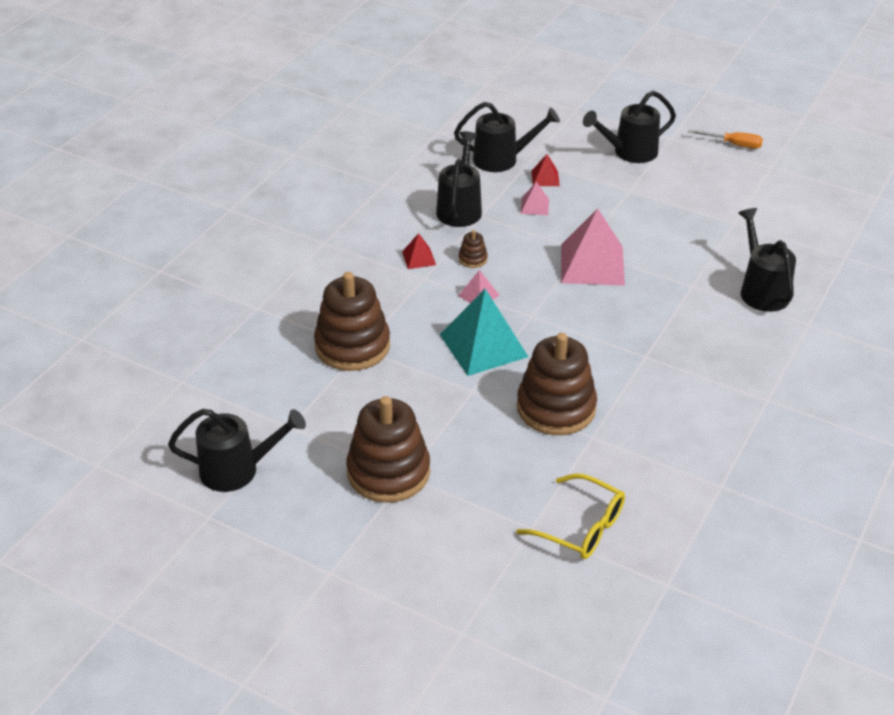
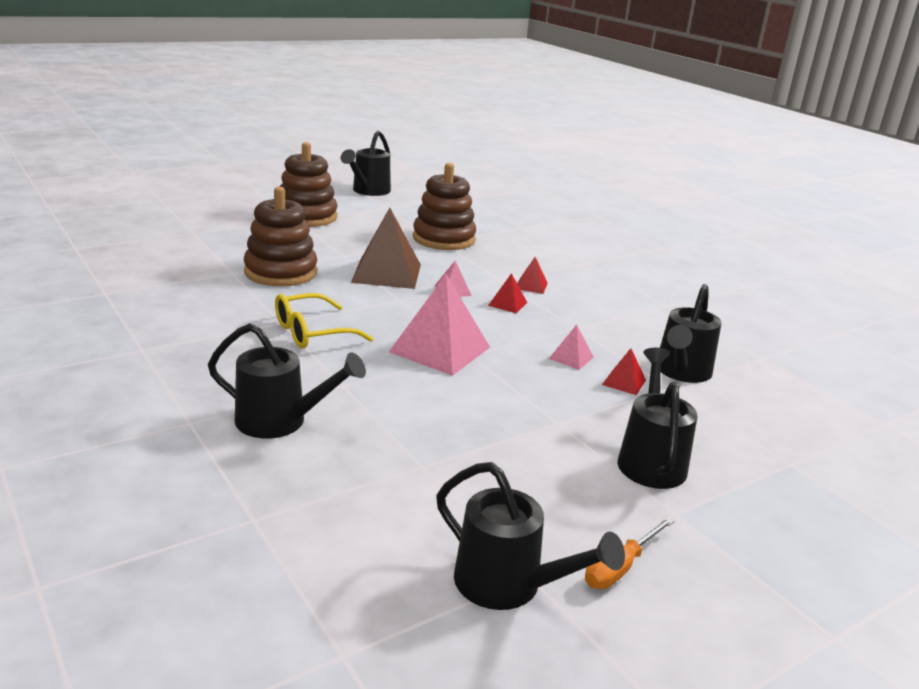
camera: 115 degrees right, 15 degrees down
(460, 208) = (598, 323): black watering can -> black watering can (509, 586)
(473, 259) = (507, 304): brown stacking toy -> red pyramid
(483, 345) = (386, 273): turquoise pyramid -> brown pyramid
(581, 527) = (165, 243): yellow glasses -> yellow glasses (311, 332)

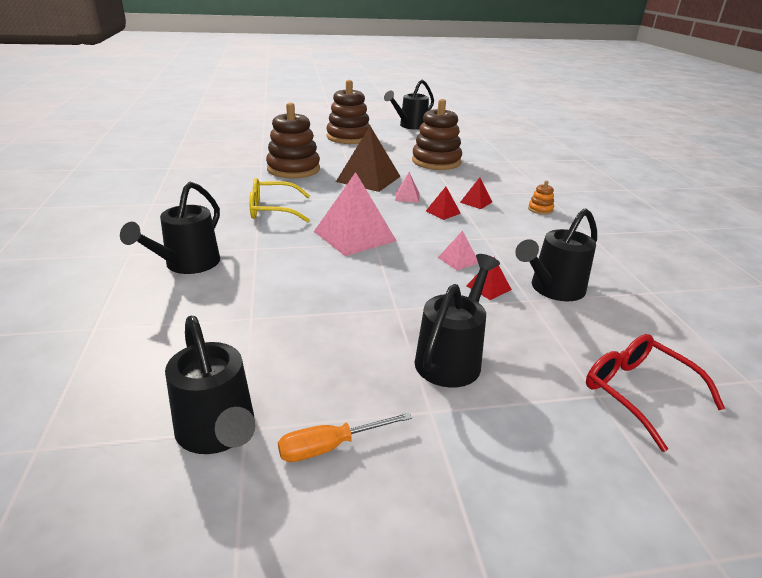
camera: 25 degrees right, 5 degrees up
(281, 421) = (187, 265): black watering can -> black watering can turned 75 degrees clockwise
(601, 285) = (540, 209): none -> orange stacking toy
(817, 454) = (637, 392): none -> red glasses

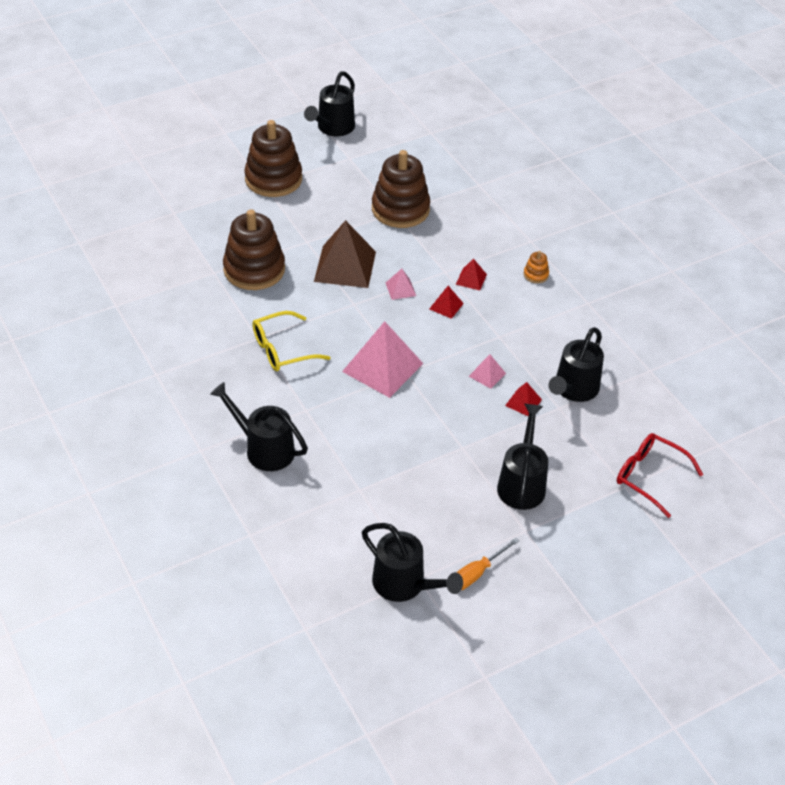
camera: 20 degrees left, 15 degrees up
(187, 265) = (263, 448): black watering can -> black watering can turned 120 degrees clockwise

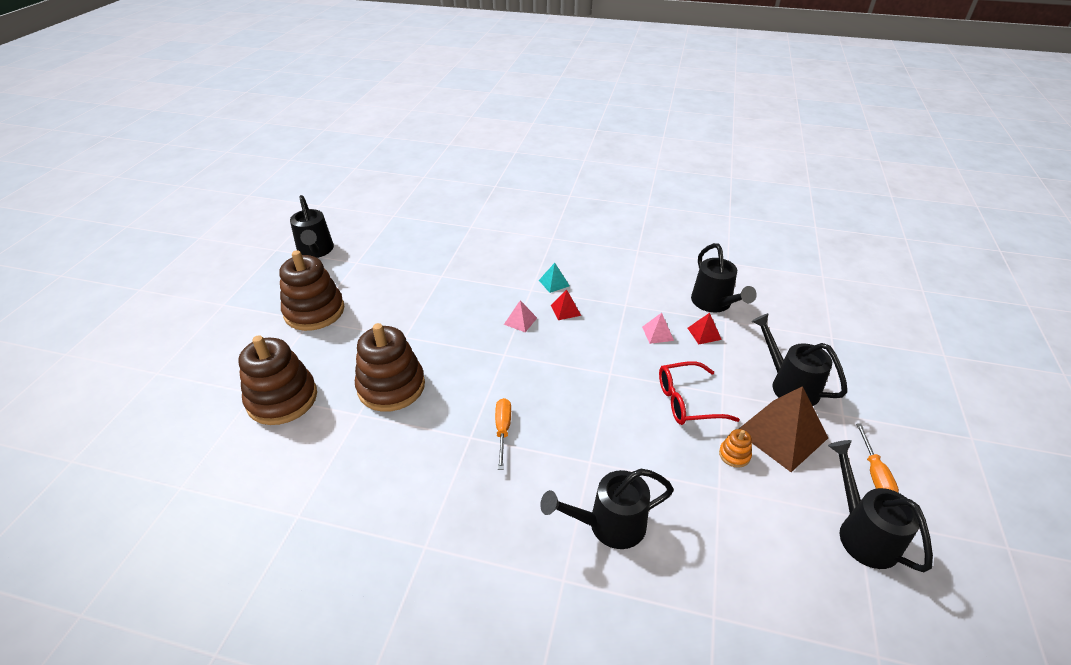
camera: 45 degrees left, 5 degrees down
(282, 350) = (503, 430): yellow glasses -> orange screwdriver
(345, 266) = (459, 334): brown pyramid -> brown pyramid (781, 434)
(382, 367) = (591, 382): pink pyramid -> none
(400, 209) = (442, 271): brown stacking toy -> brown stacking toy (282, 399)
(405, 585) = (861, 532): black watering can -> black watering can turned 105 degrees counterclockwise
(471, 279) = (554, 283): red pyramid -> turquoise pyramid
(536, 275) = (586, 254): orange stacking toy -> orange stacking toy (734, 455)
(649, 476) = (830, 321): red glasses -> red glasses (687, 401)

